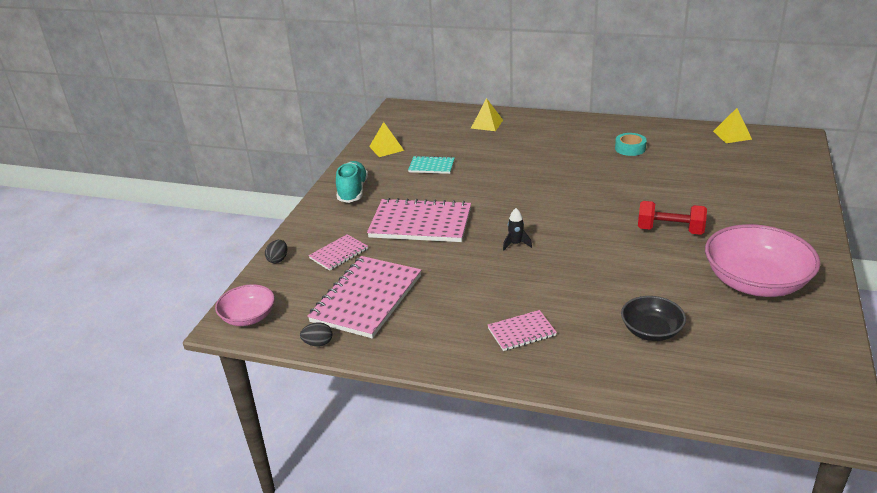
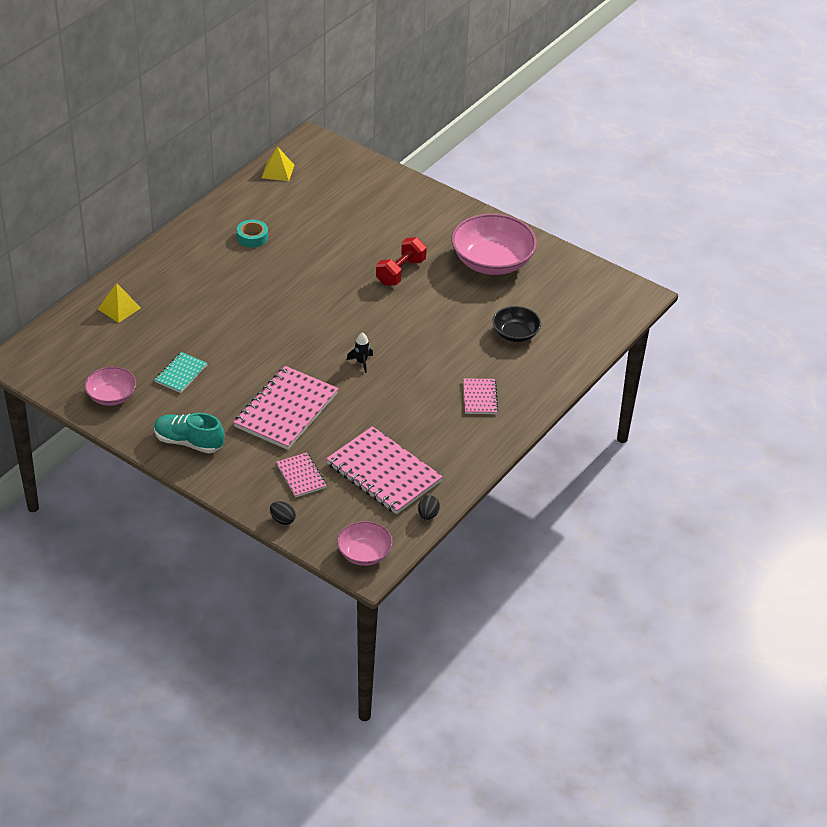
camera: 75 degrees left, 10 degrees up
(386, 148) = (111, 396): yellow pyramid -> pink bowl

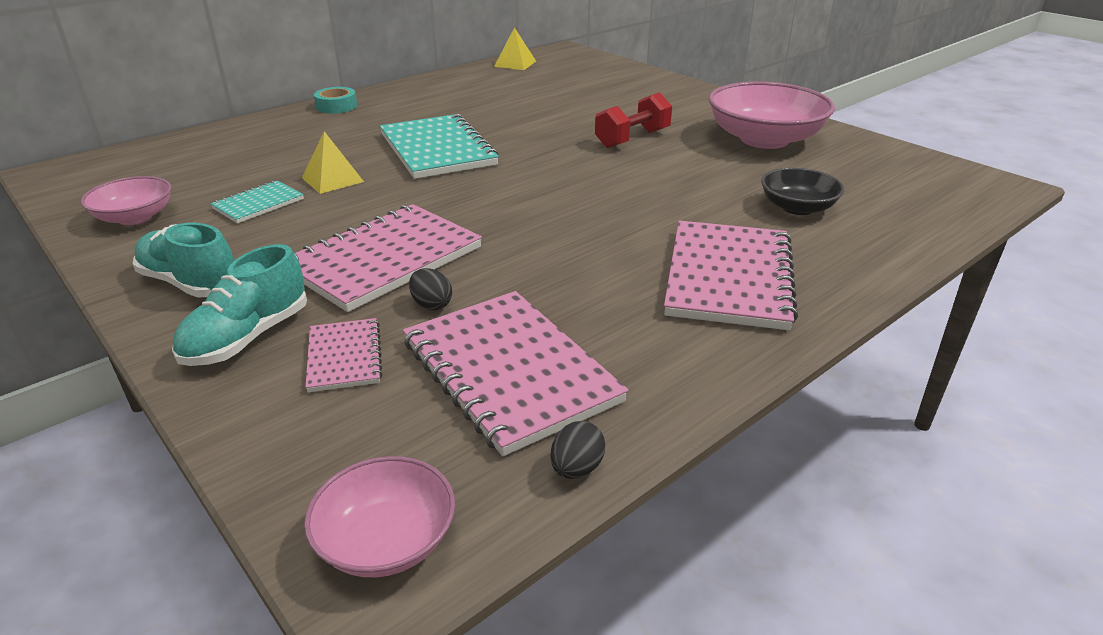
camera: 15 degrees right, 10 degrees down
(119, 308) = (240, 140): yellow pyramid -> yellow pyramid (332, 179)
(246, 472) = (247, 338): none -> turquoise shoe
(252, 237) = (454, 101): turquoise tape -> turquoise tape (336, 106)
(268, 302) = (437, 150): none -> turquoise notebook
(282, 520) = (251, 433): black egg -> black egg (431, 305)
(361, 362) = (538, 216): black rocket -> none
(480, 398) = (728, 277): pink notebook -> pink notebook, size x1.97

